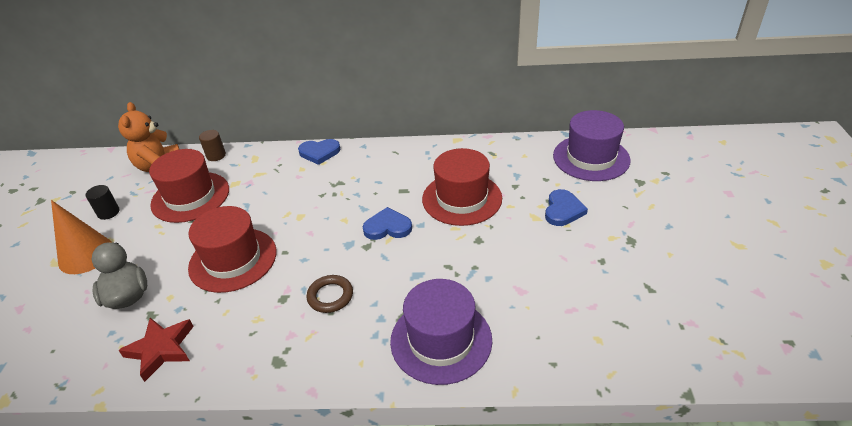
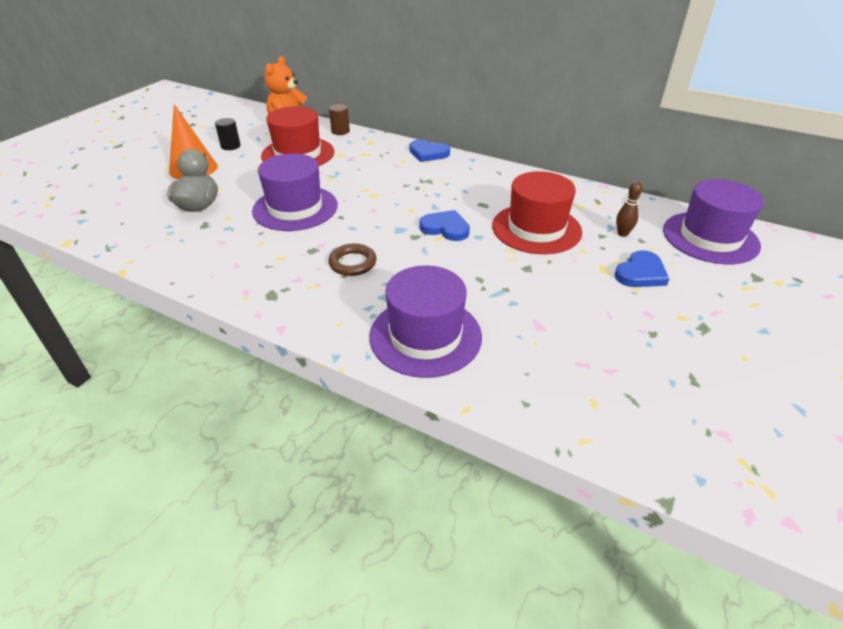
camera: 25 degrees right, 0 degrees up
(161, 349) = (193, 251): red star -> none
(233, 259) = (295, 208): red hat -> purple hat
(529, 178) = (622, 233): none -> brown bowling pin

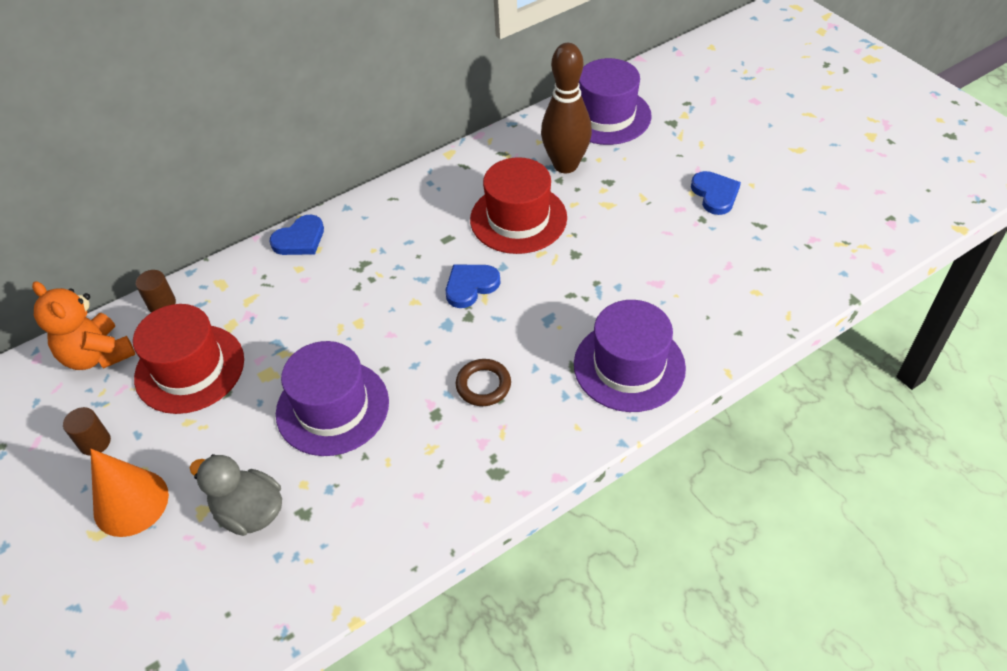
camera: 60 degrees left, 10 degrees up
(230, 146) = (95, 442): black cylinder -> brown cylinder
(622, 233) = (565, 165): brown bowling pin -> brown bowling pin, size x2.36
(640, 273) = (627, 185): blue heart -> blue heart (715, 194)

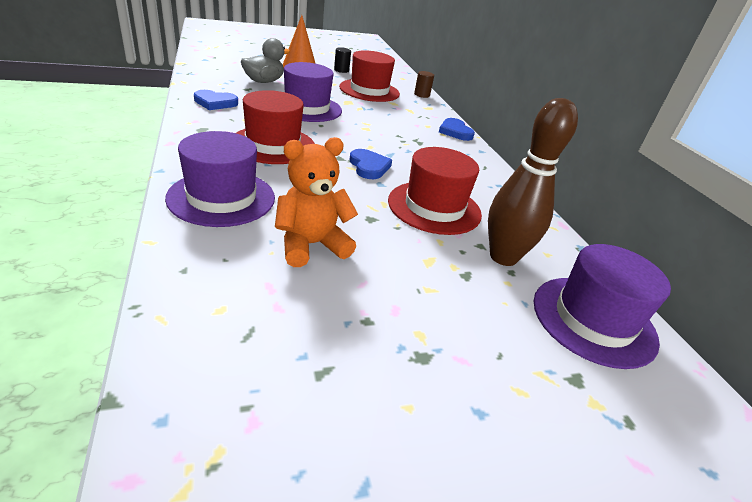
camera: 100 degrees right, 15 degrees down
(95, 442) = (341, 70): brown cylinder -> black cylinder
(97, 355) = (396, 79): orange teddy bear -> orange teddy bear (311, 245)
(483, 385) = (273, 145): brown ring -> red hat
(715, 194) = (406, 354): blue heart -> blue heart (215, 103)

